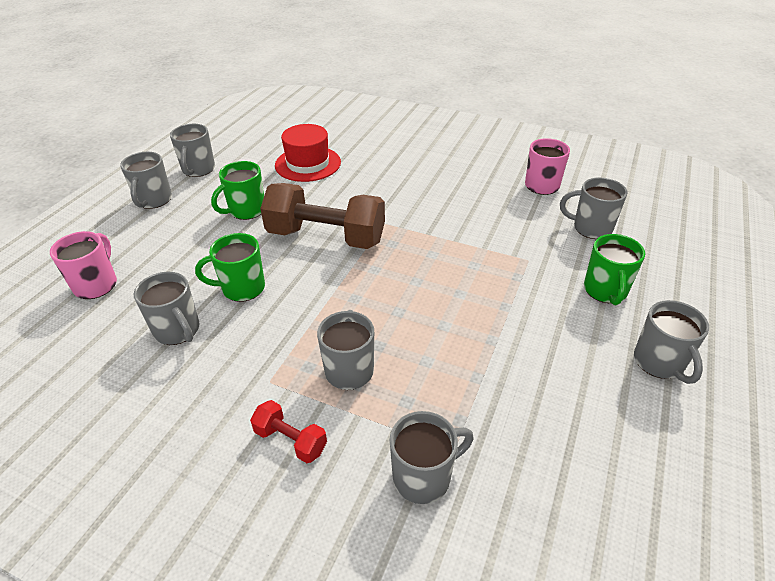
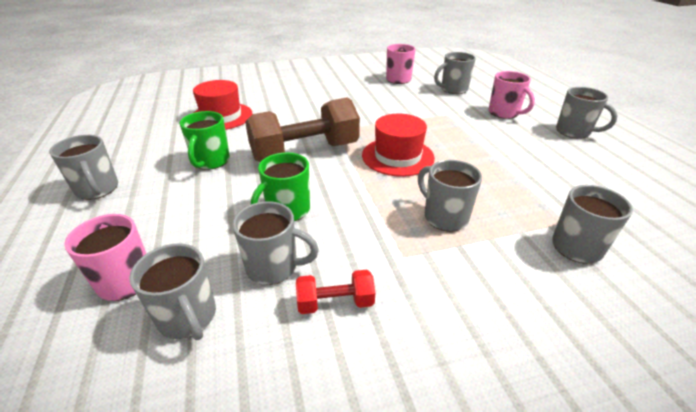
camera: 40 degrees left, 5 degrees down
(198, 170) = (117, 152): grey mug -> grey mug (188, 317)
(290, 440) = (477, 281): red dumbbell -> red dumbbell (335, 303)
(399, 284) = (397, 156): none -> red hat
(605, 291) = (504, 113): green mug -> pink mug

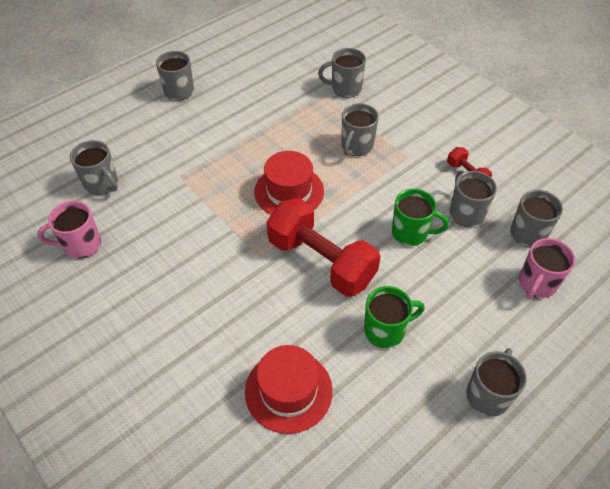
camera: 115 degrees left, 15 degrees up
(305, 152) = (321, 261): brown dumbbell -> red dumbbell
(504, 113) = (156, 135): pink mug -> none

